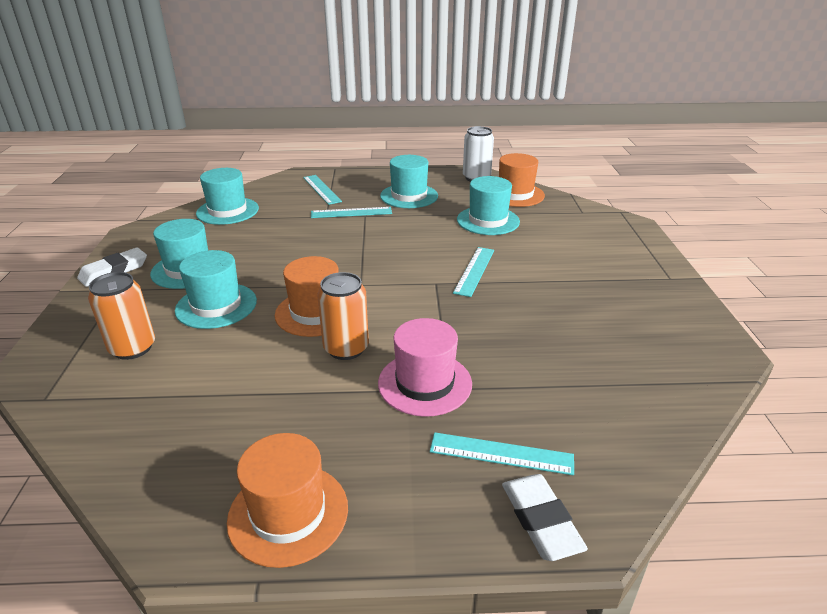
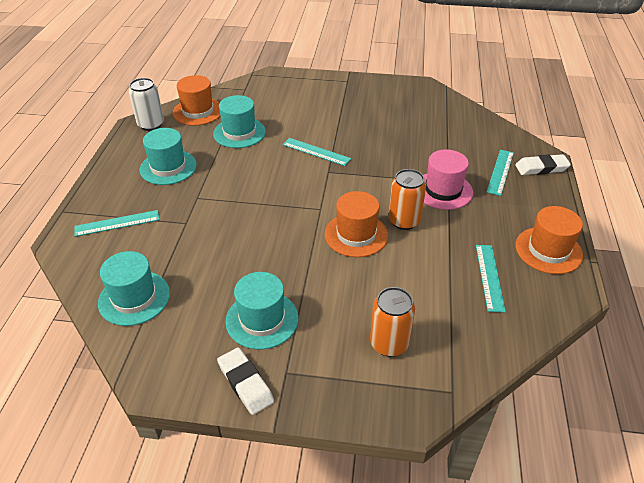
camera: 80 degrees left, 10 degrees up
(216, 305) = (333, 294): turquoise hat -> none
(351, 212) = (186, 205): turquoise ruler -> turquoise ruler (489, 277)

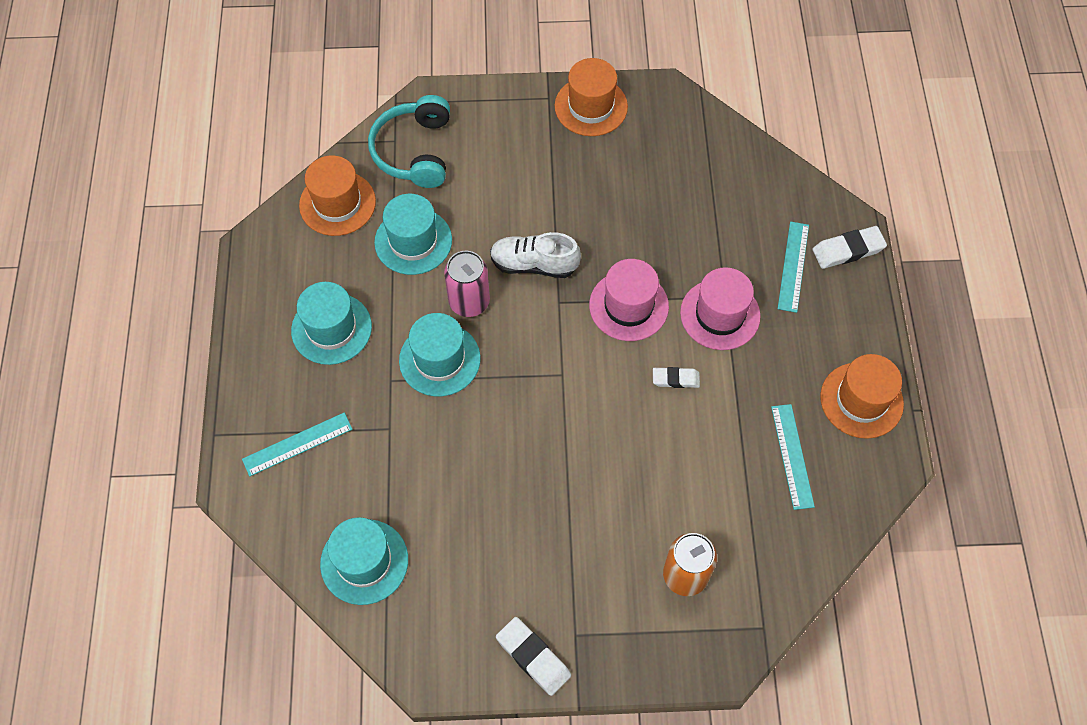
camera: 10 degrees left, 20 degrees up
(151, 124) = (276, 243): white can -> none
(255, 94) = (414, 151): none -> turquoise headphones
(262, 319) = (530, 567): turquoise hat -> turquoise hat (439, 359)
(266, 165) = (469, 302): none -> pink can
(316, 152) = (534, 264): turquoise ruler -> white shoe
(356, 234) = (617, 413): orange hat -> orange hat (591, 106)
(377, 179) = (628, 306): none -> pink hat
(404, 221) = (675, 379): orange can -> white eraser

